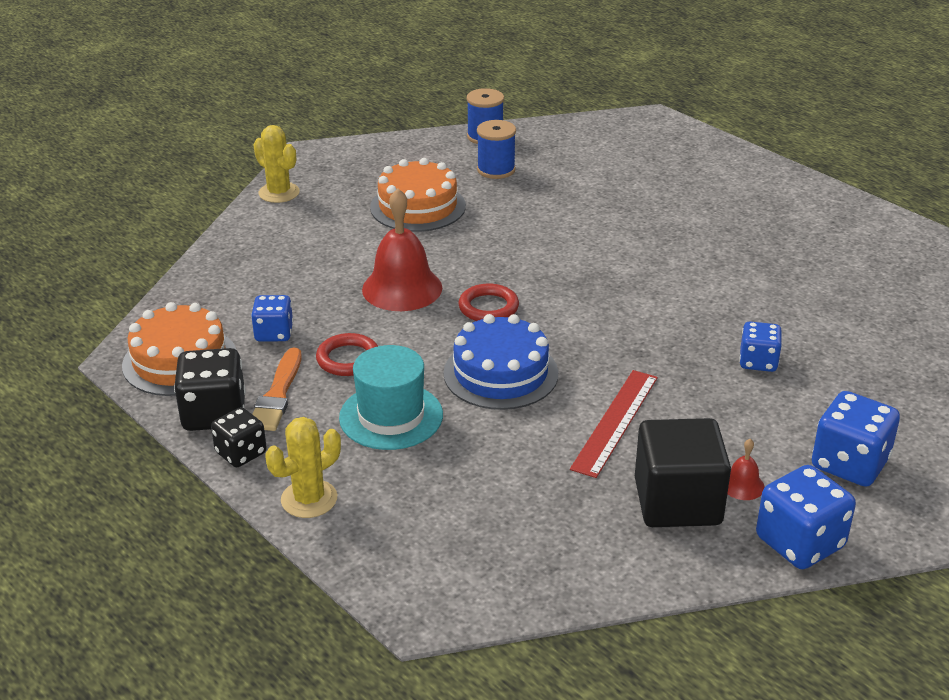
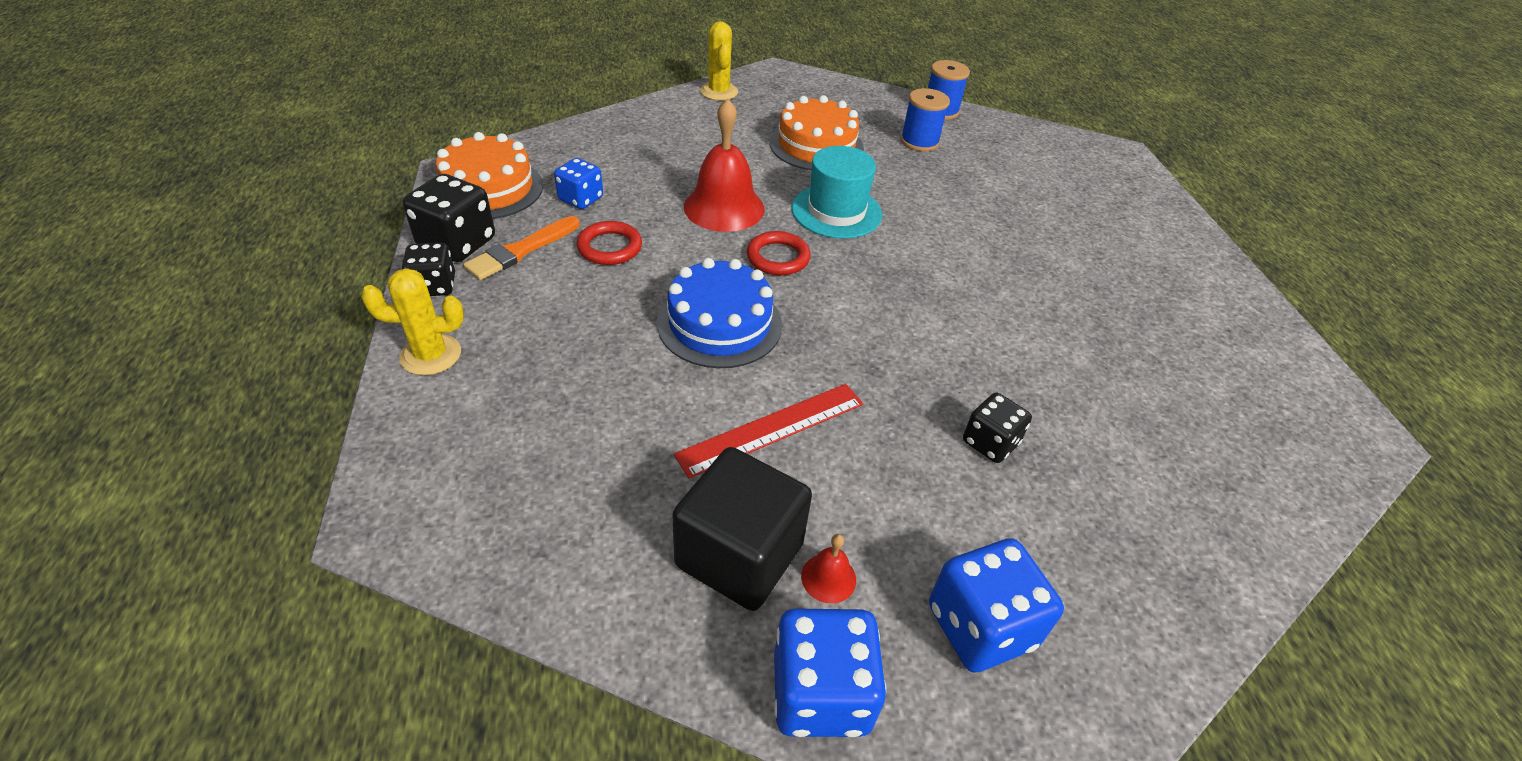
camera: 30 degrees right, 10 degrees up
(391, 416) = (582, 315): turquoise hat -> turquoise hat (836, 211)
(758, 362) = (990, 443): blue dice -> black dice

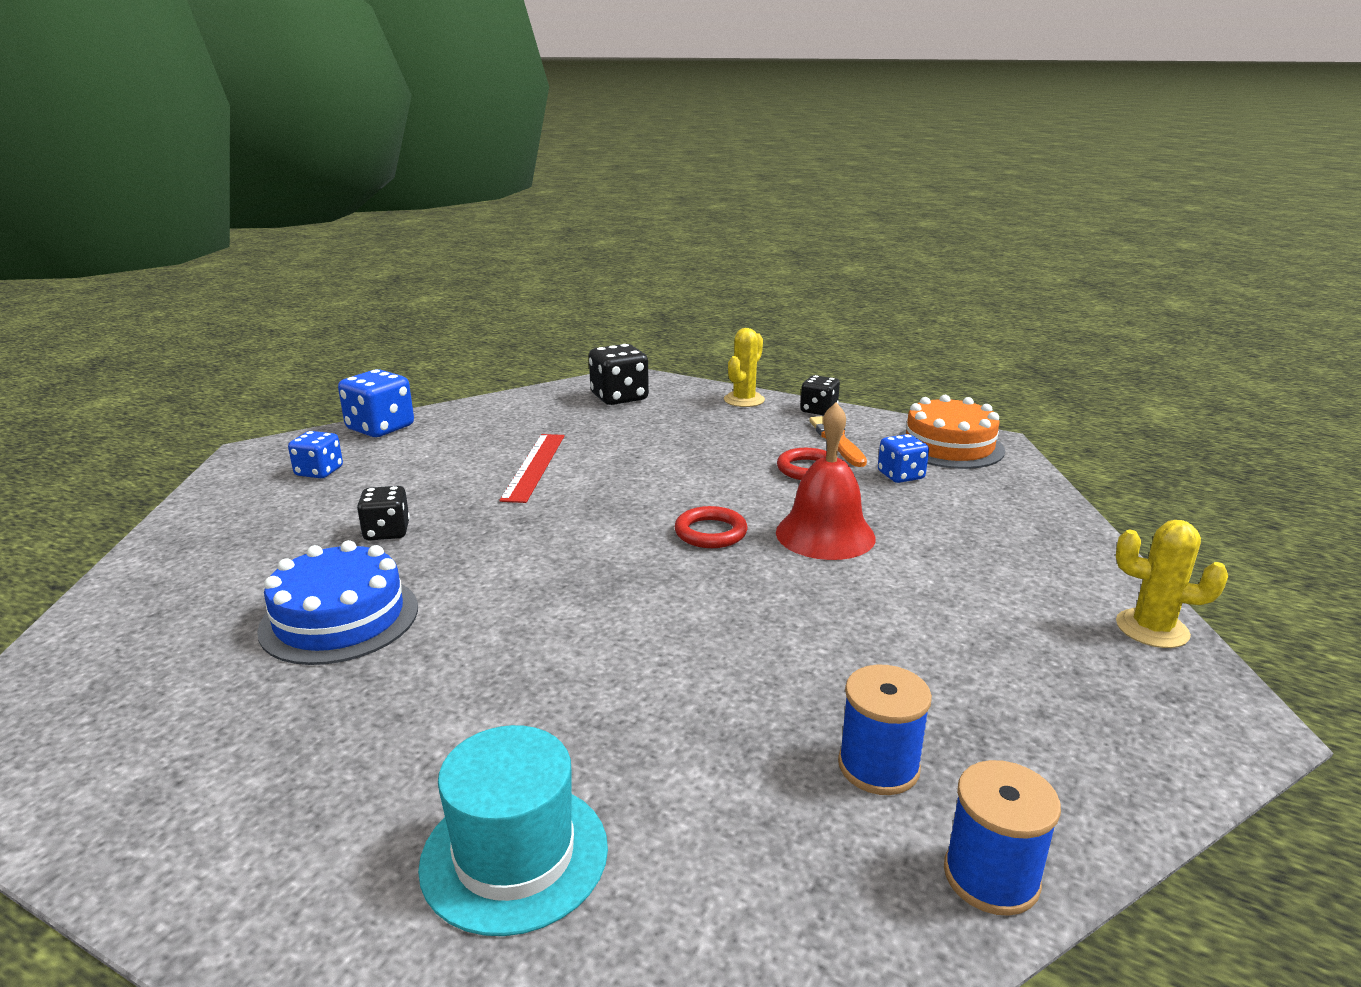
camera: 130 degrees right, 20 degrees down
(457, 243) = (868, 424): black dice -> black dice (619, 397)
(719, 323) = (657, 481): blue cake -> blue cake (340, 618)
(739, 555) = (474, 433): black cube -> none
(816, 145) = (928, 649): orange cake -> none
(828, 578) = (420, 447): red bell -> none
(836, 211) = (754, 596): turquoise hat -> turquoise hat (514, 855)
(980, 626) = (319, 472): blue dice -> blue dice, size x0.64

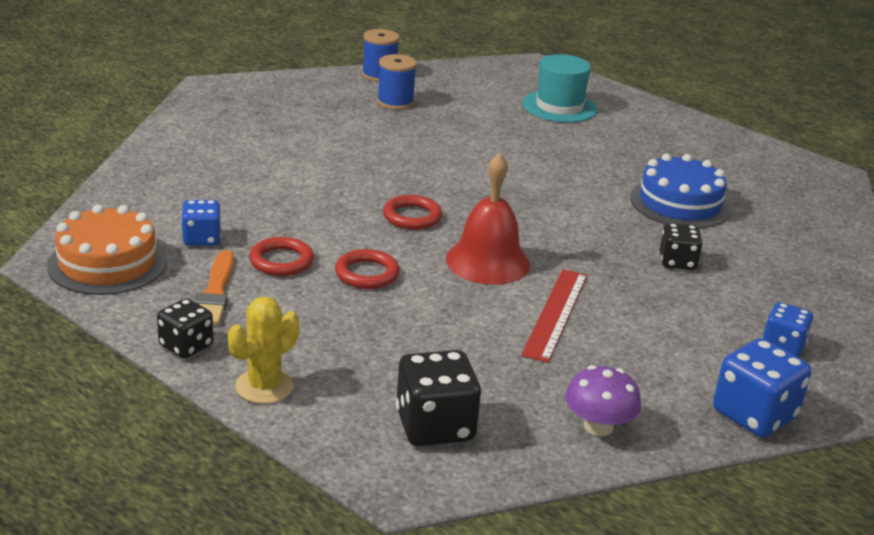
camera: 170 degrees left, 5 degrees up
(505, 410) = (598, 426): none -> purple mushroom
(722, 471) = (367, 274): none -> red ring
(825, 534) = (324, 200): red bell -> red bell (488, 261)
(1152, 629) = (185, 118): yellow cactus -> none

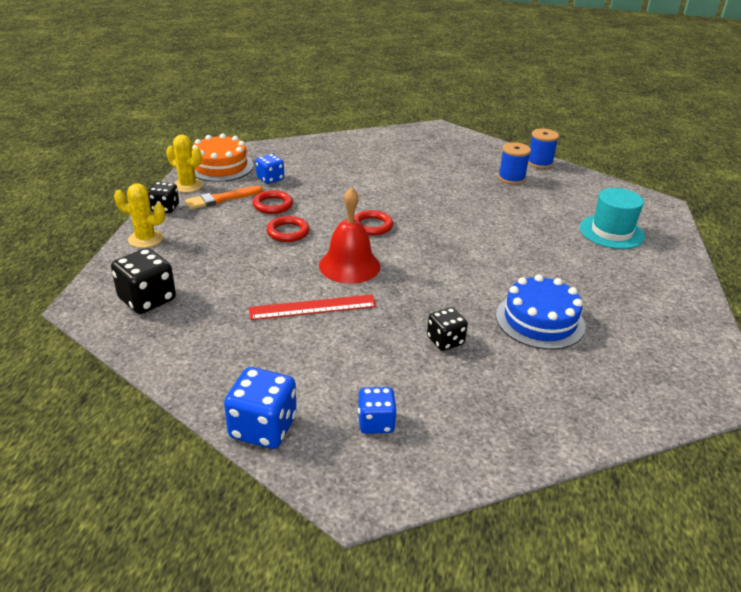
camera: 60 degrees right, 5 degrees up
(136, 307) = (188, 186): none -> yellow cactus
(598, 426) = (192, 359): purple mushroom -> none

